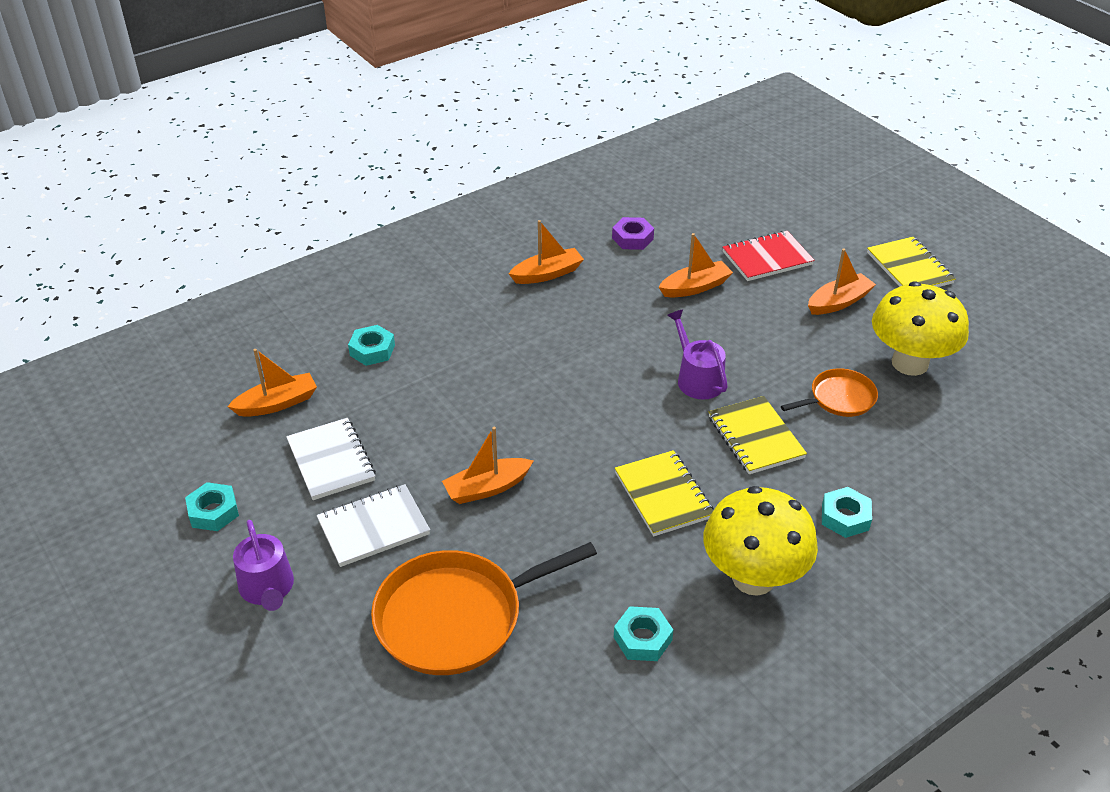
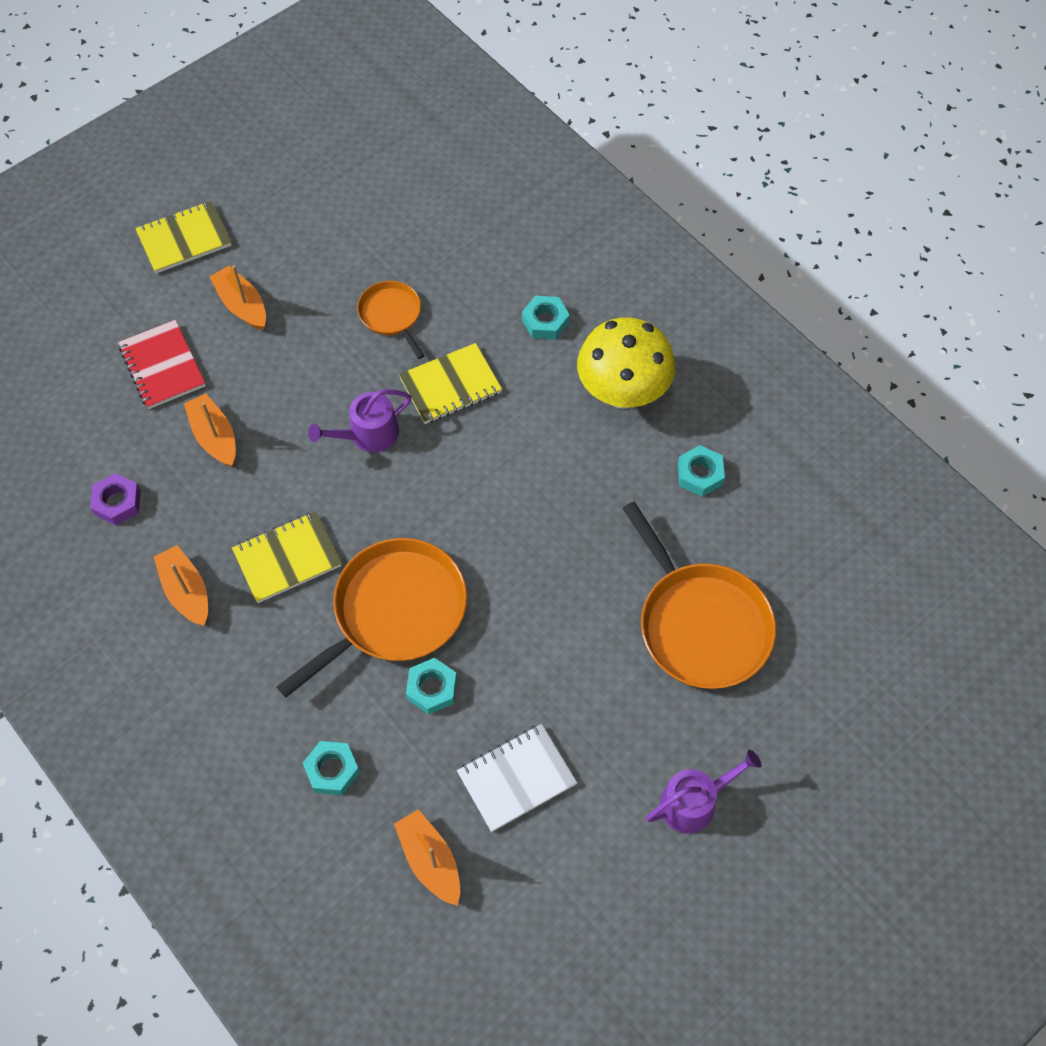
camera: 95 degrees left, 20 degrees up
(213, 512) = (602, 886): turquoise nut -> turquoise nut (432, 689)
(373, 527) = (604, 717): white notebook -> none
(487, 488) = (540, 617): orange boat -> none
(509, 390) = (394, 611): none -> orange pan
(663, 495) = (533, 462): yellow notebook -> yellow notebook (287, 558)
(909, 363) = (338, 254): yellow mushroom -> none

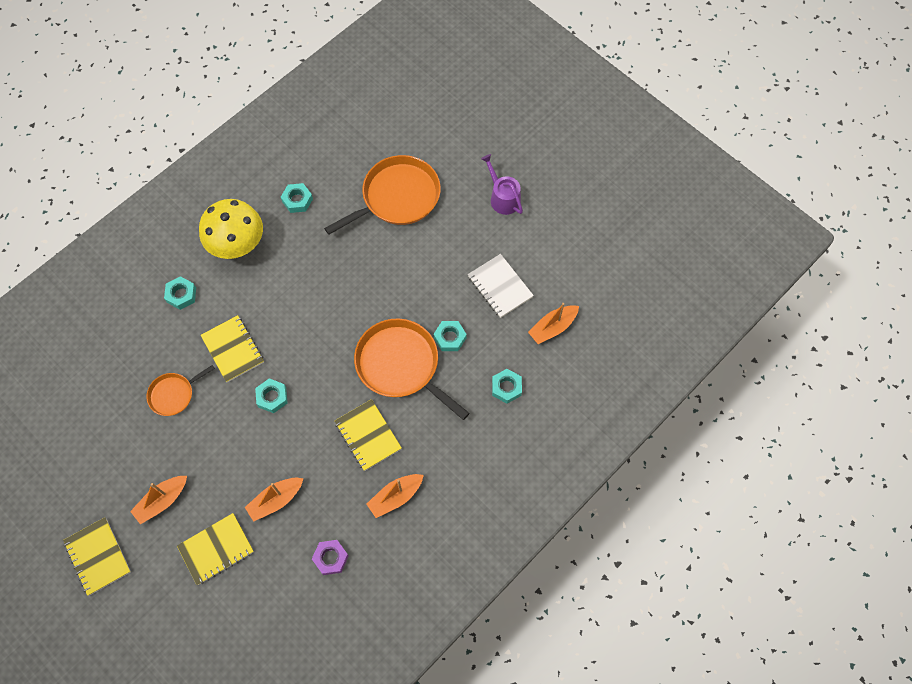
camera: 95 degrees left, 5 degrees up
(162, 366) = (216, 549): red notebook -> yellow notebook
(368, 434) = (272, 397): purple watering can -> turquoise nut

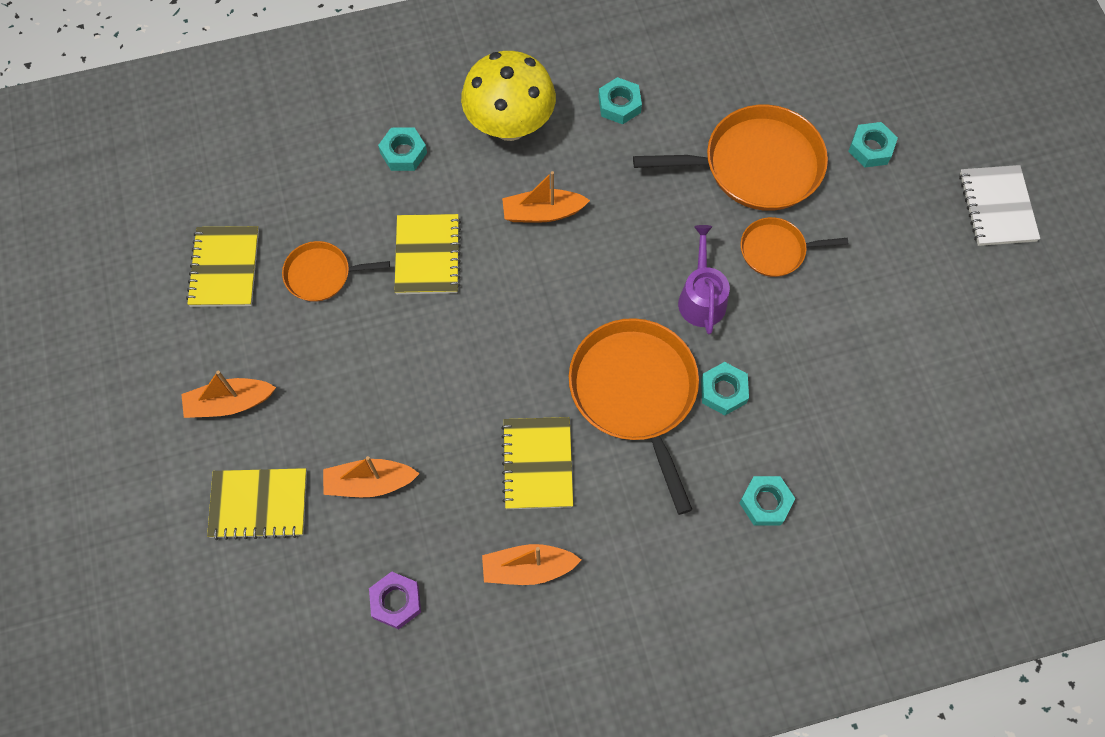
camera: 30 degrees right, 0 degrees up
(98, 556) = (113, 430): yellow notebook -> yellow notebook (224, 268)
(272, 397) = (442, 344): turquoise nut -> turquoise nut (871, 148)
(436, 241) = (776, 250): none -> orange pan
(500, 287) = (833, 358): white notebook -> white notebook (997, 207)
(503, 198) = (904, 237): purple watering can -> purple watering can (701, 298)
(552, 327) = (879, 454): orange boat -> orange boat (543, 213)

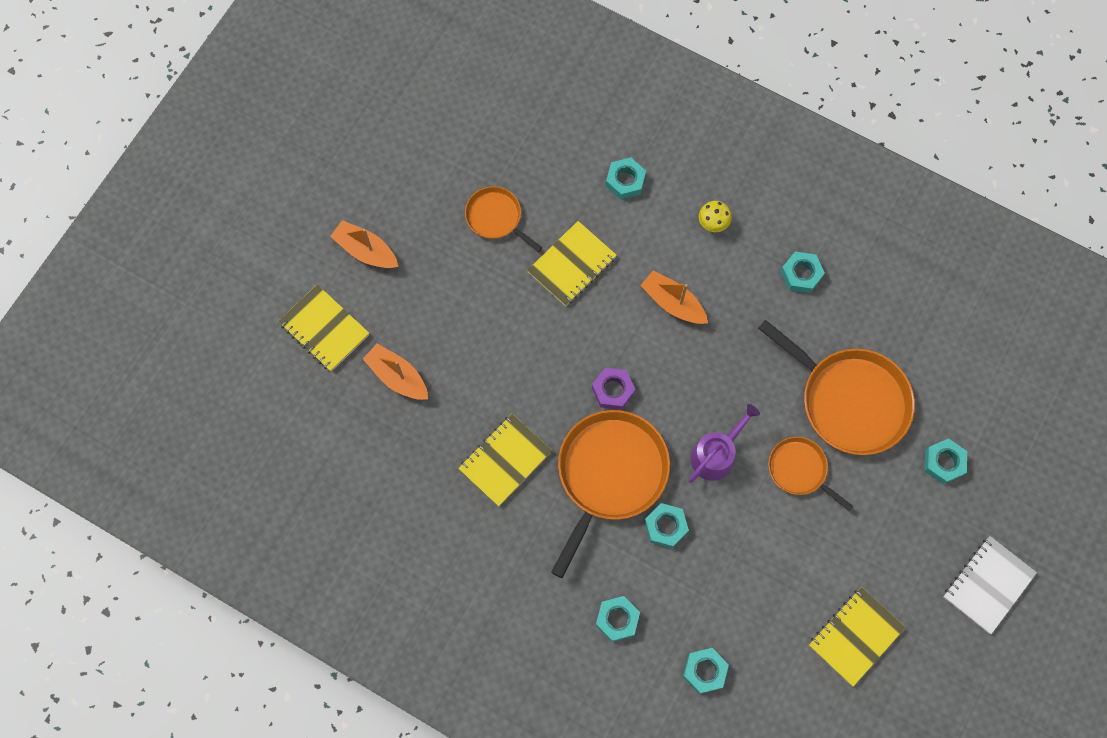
camera: 45 degrees right, 5 degrees up
(224, 268) = (443, 160): yellow notebook -> yellow notebook (855, 636)
(396, 601) = (344, 462): purple nut -> purple nut (613, 390)
(510, 125) = (713, 223): yellow mushroom -> yellow mushroom, size x0.40
(528, 568) = (436, 517): orange boat -> none
(875, 474) = (704, 671): none -> turquoise nut

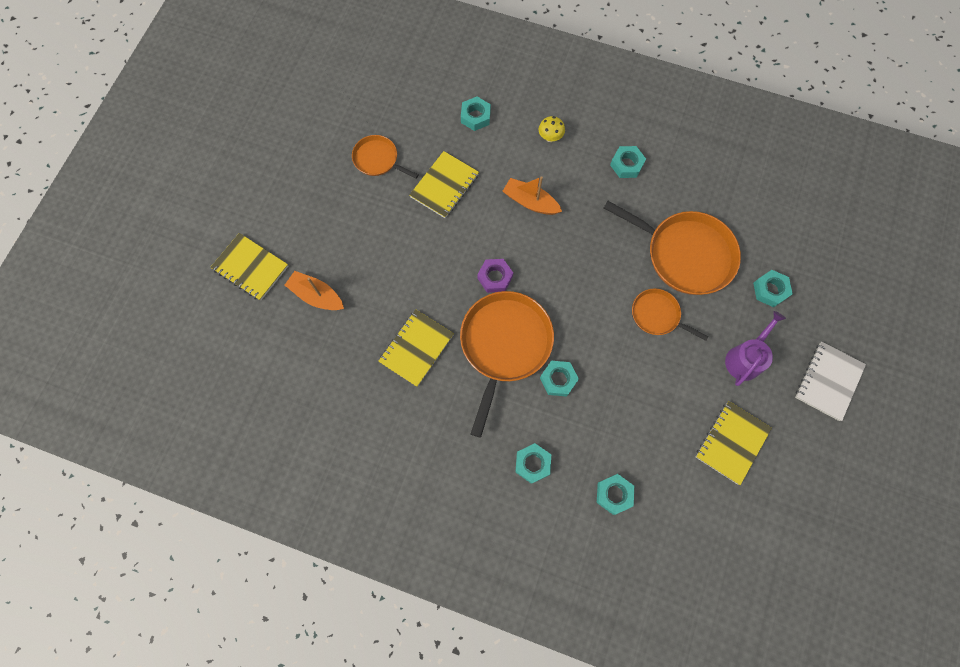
camera: 10 degrees left, 0 degrees up
(366, 250) = (276, 201): orange boat -> none
(716, 454) = (588, 314): purple watering can -> purple watering can (745, 358)

